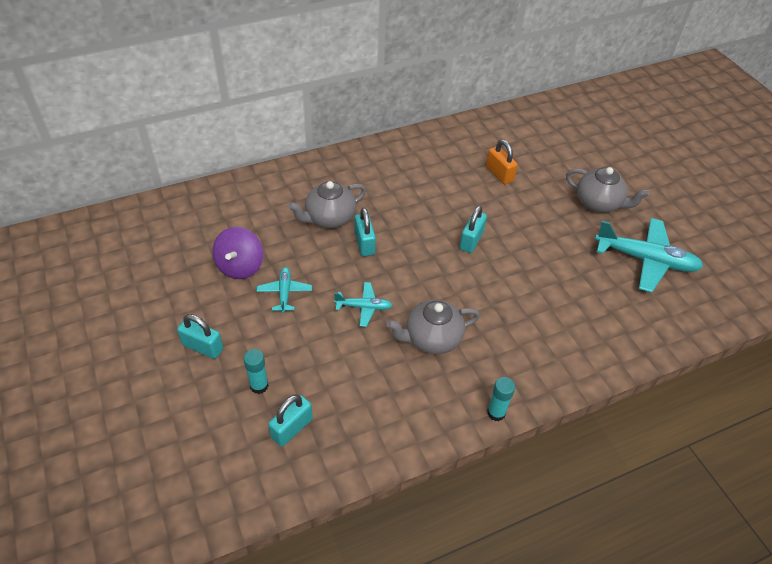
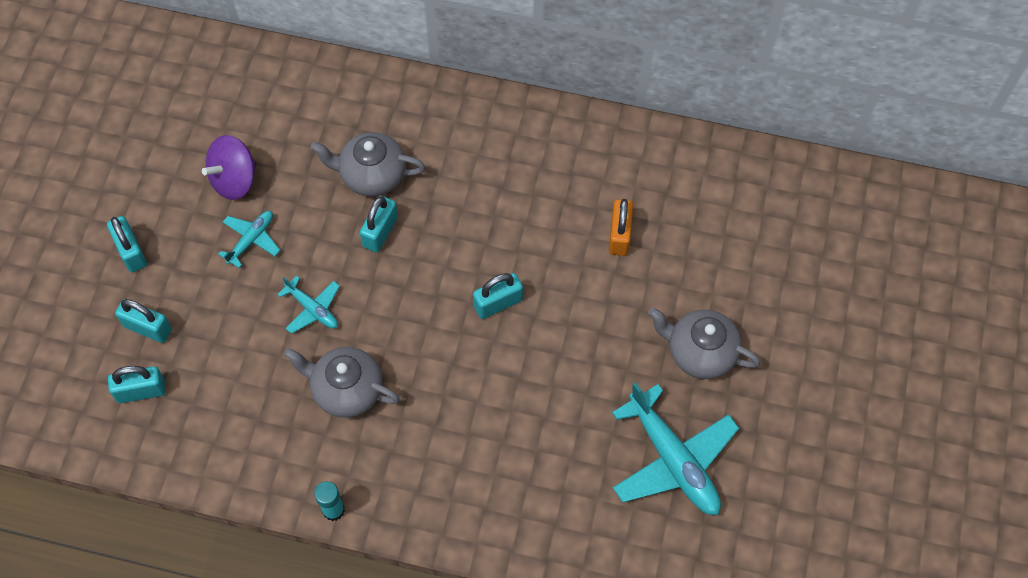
camera: 40 degrees right, 15 degrees up
(259, 386) = (148, 328): turquoise glue stick -> turquoise padlock
(599, 203) = (699, 352): grey teapot -> grey teapot turned 135 degrees clockwise

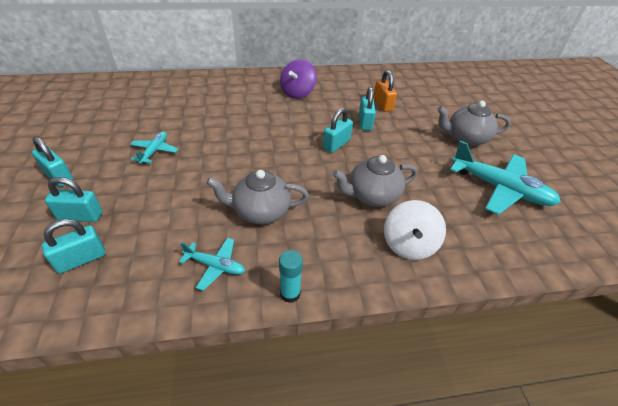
camera: 25 degrees left, 20 degrees down
(234, 180) = (133, 127): purple spinning top -> purple spinning top (297, 93)
(312, 309) = (214, 174): turquoise plane -> turquoise plane (215, 266)
(371, 175) = (225, 109): grey teapot -> grey teapot (372, 196)
(380, 232) = (243, 130): turquoise padlock -> turquoise padlock (365, 122)
(494, 498) = (409, 244): none -> white spinning top

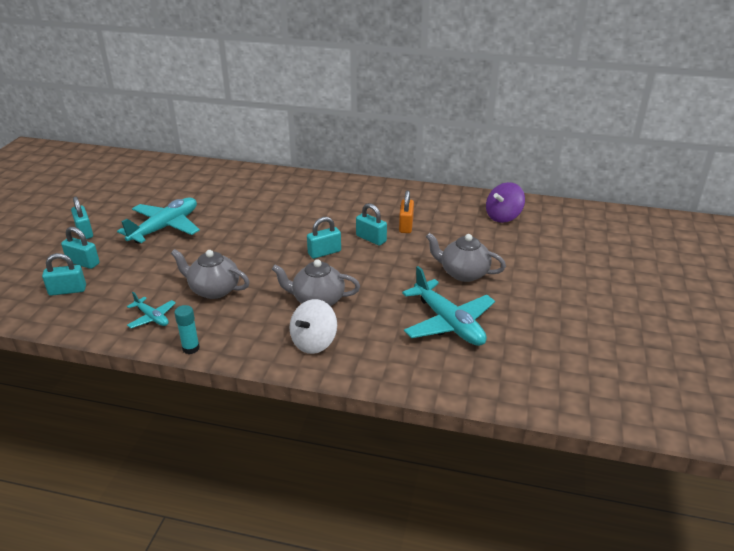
camera: 25 degrees right, 10 degrees down
(155, 151) = (165, 227): turquoise plane -> turquoise plane, size x1.95
(297, 93) = (329, 200): purple spinning top -> purple spinning top (503, 216)
(365, 122) = (371, 239): turquoise padlock -> turquoise padlock turned 75 degrees counterclockwise

